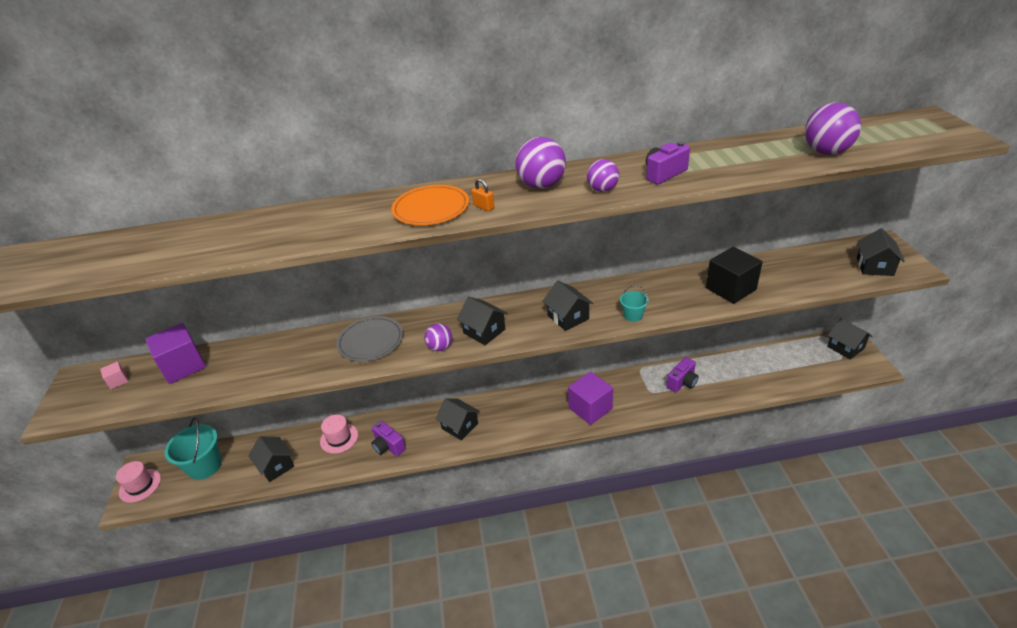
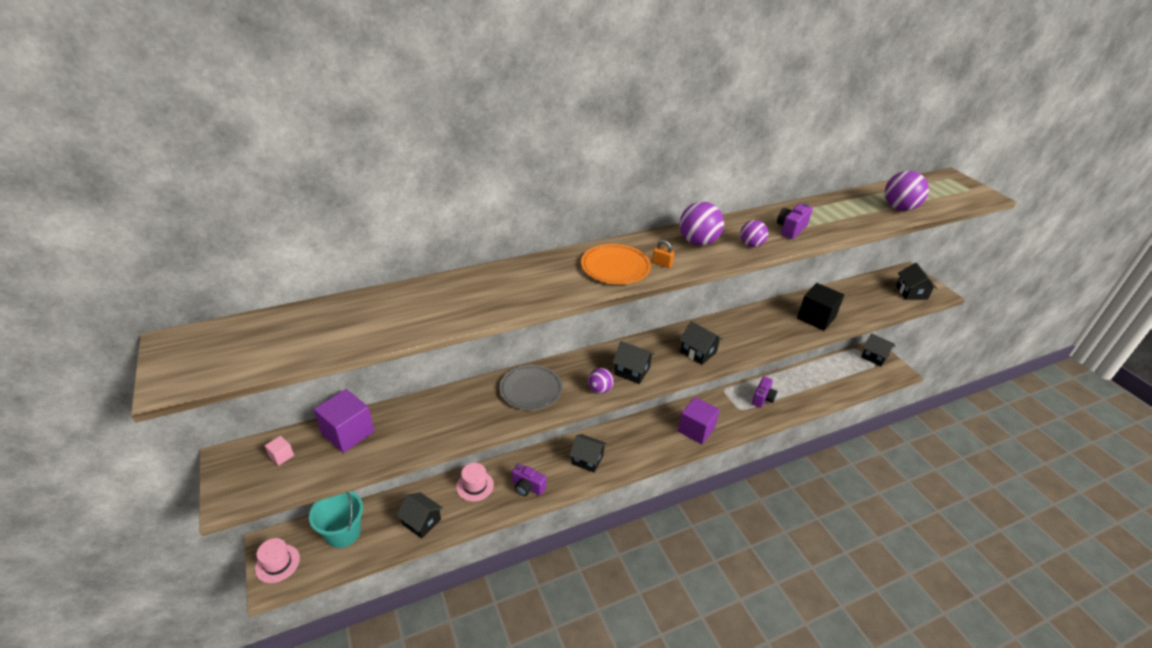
camera: 20 degrees left, 0 degrees up
(633, 315) = (751, 346): turquoise bucket -> none

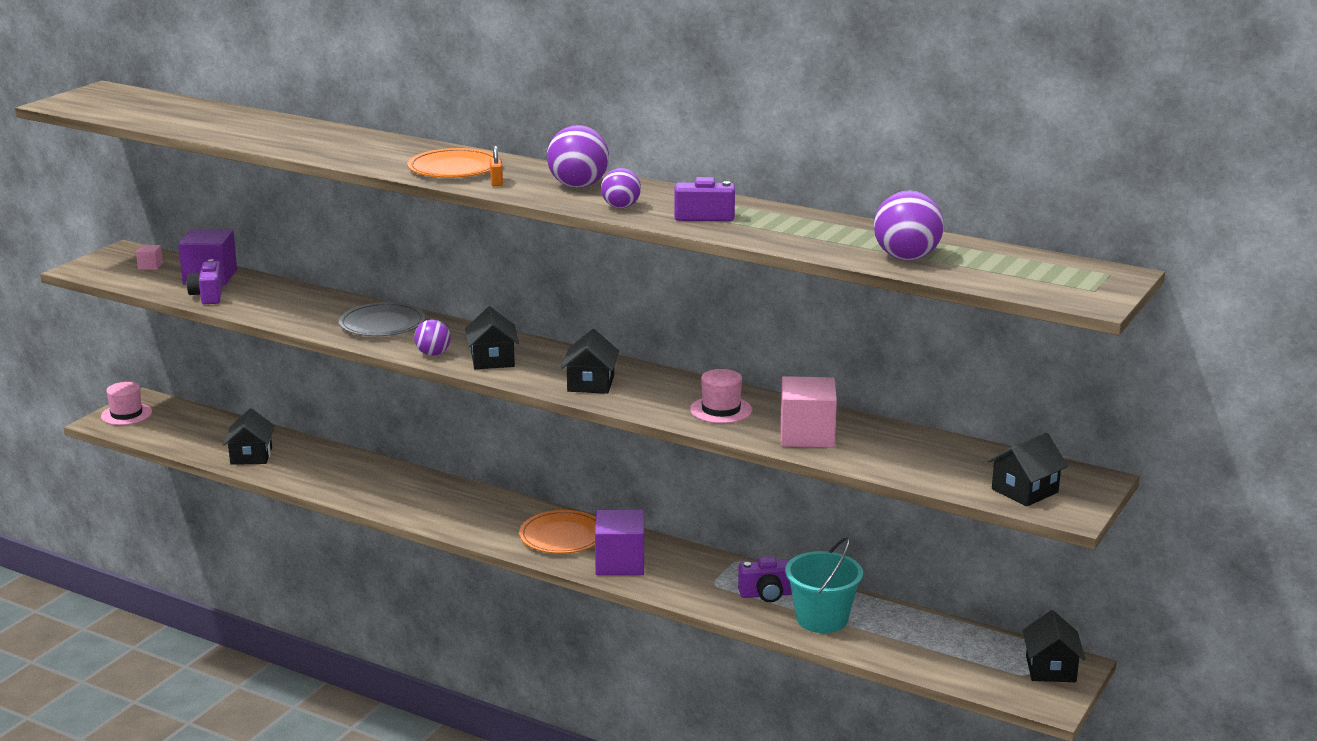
camera: 55 degrees right, 15 degrees down
(343, 532) = (193, 426): turquoise bucket -> turquoise bucket (822, 619)
(475, 486) = (334, 463): pink hat -> pink hat (721, 410)
(527, 487) = (369, 491): purple camera -> purple camera (208, 296)
(587, 459) = (461, 510): black house -> none
(651, 435) = (562, 536): none -> orange plate
(816, 318) = (807, 435): black cube -> pink cube

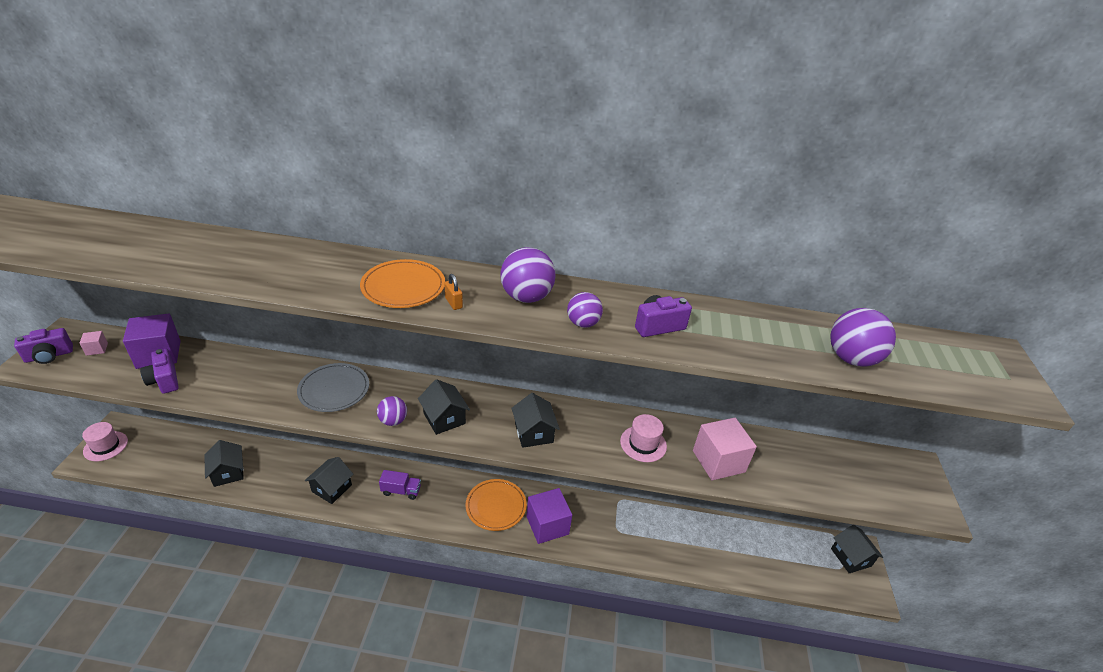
camera: 25 degrees left, 15 degrees up
(448, 503) = (401, 491): none -> purple truck
(767, 594) = (655, 532): purple camera -> purple camera (49, 356)
(822, 619) = (700, 548): turquoise bucket -> none
(1025, 491) = (892, 491): black house -> black house (332, 488)

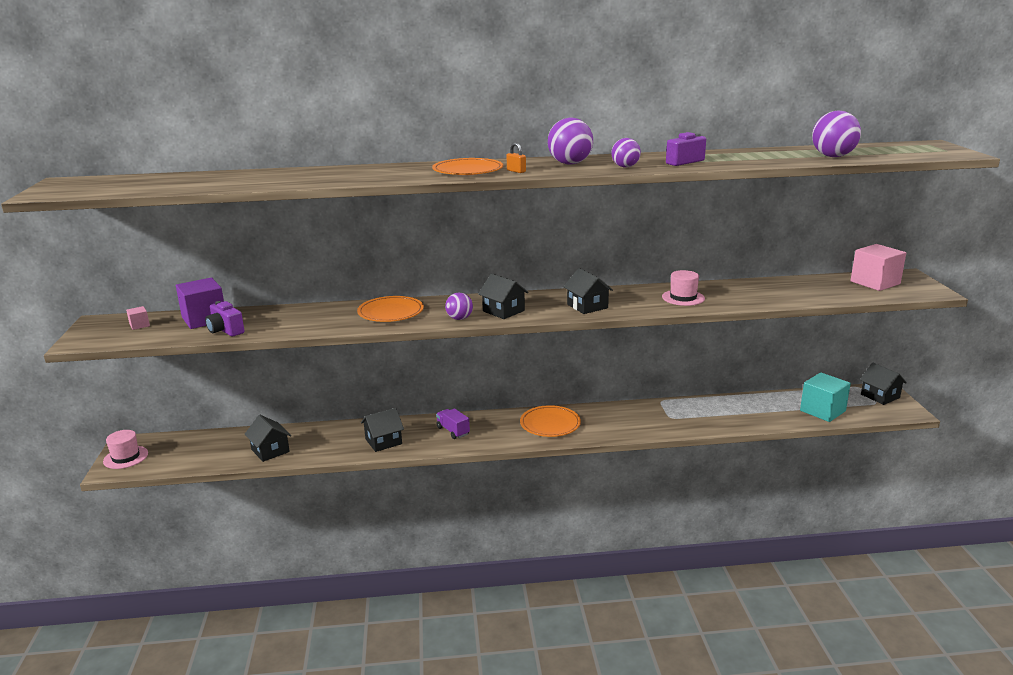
camera: 10 degrees left, 15 degrees down
(49, 356) = (95, 335): purple camera -> none
(332, 488) = (383, 441): black house -> black house turned 45 degrees clockwise
(334, 390) = (390, 312): grey plate -> orange plate
(401, 491) = (453, 431): purple truck -> purple truck turned 120 degrees counterclockwise
(547, 525) = (605, 426): purple cube -> none
(718, 461) = (750, 296): pink cube -> pink cube (875, 282)
(778, 564) = (822, 411): none -> turquoise cube

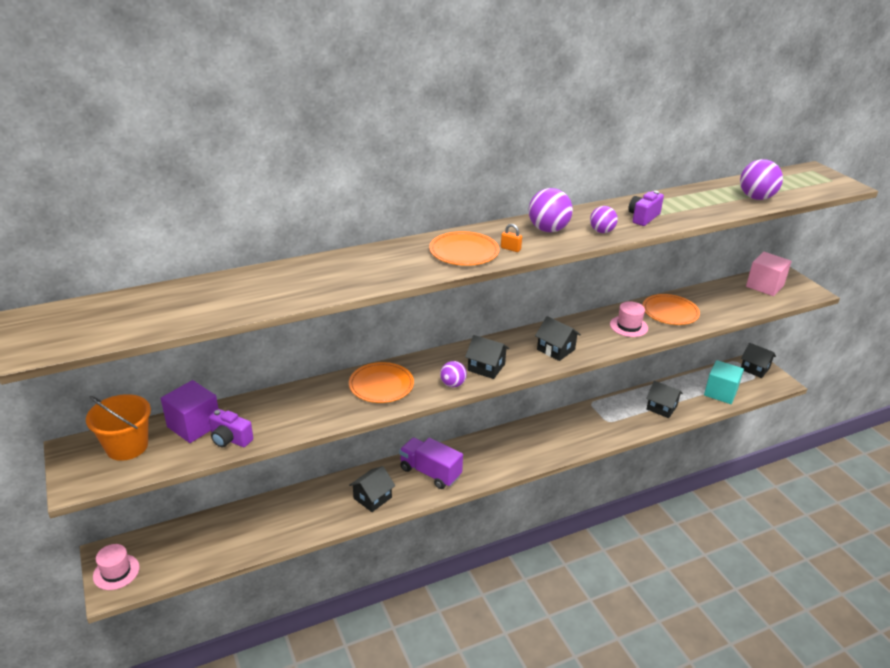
camera: 20 degrees left, 10 degrees up
(139, 325) = (127, 446): pink cube -> orange bucket
(270, 450) = (267, 532): black house -> black house (661, 408)
(453, 431) = (430, 472): purple truck -> purple truck, size x1.68
(550, 424) = (512, 447): orange plate -> orange plate (670, 312)

